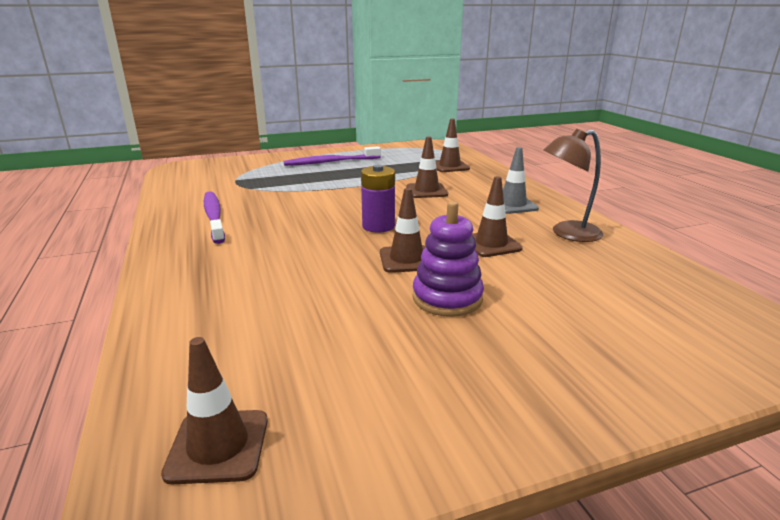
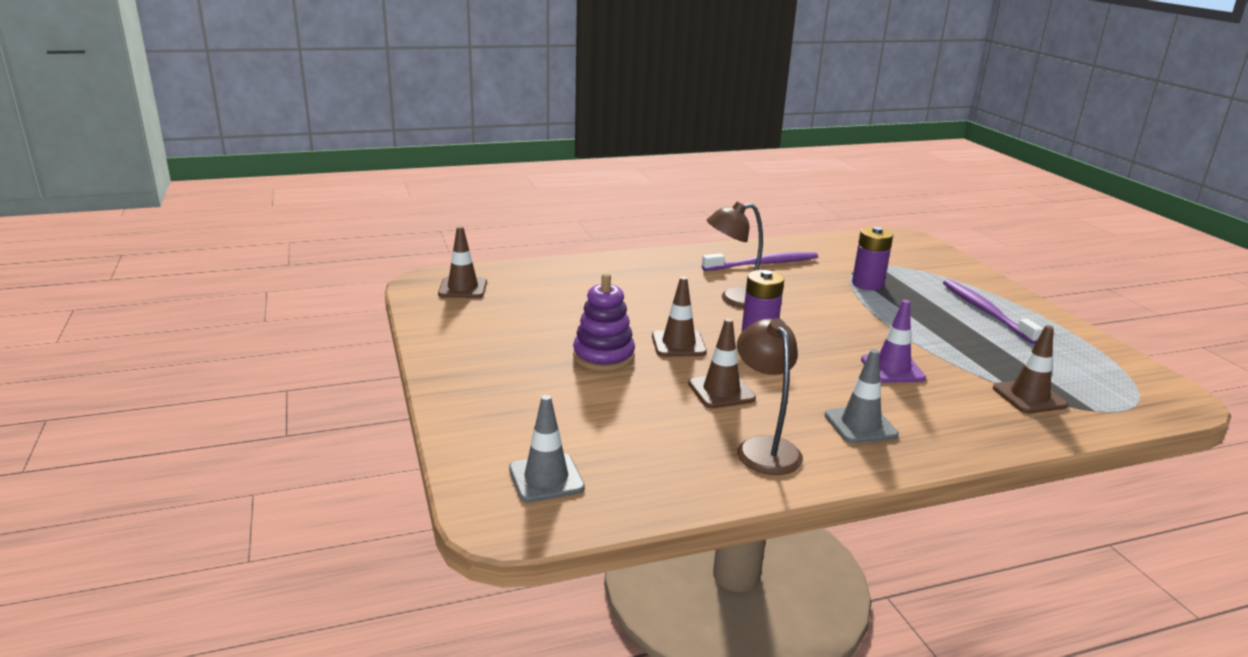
camera: 90 degrees right, 0 degrees up
(276, 185) = (867, 284): none -> purple battery
(300, 232) = (734, 299): none -> brown lamp
(426, 191) = (892, 369): brown traffic cone -> purple traffic cone
(704, 321) = (546, 478): none -> grey traffic cone

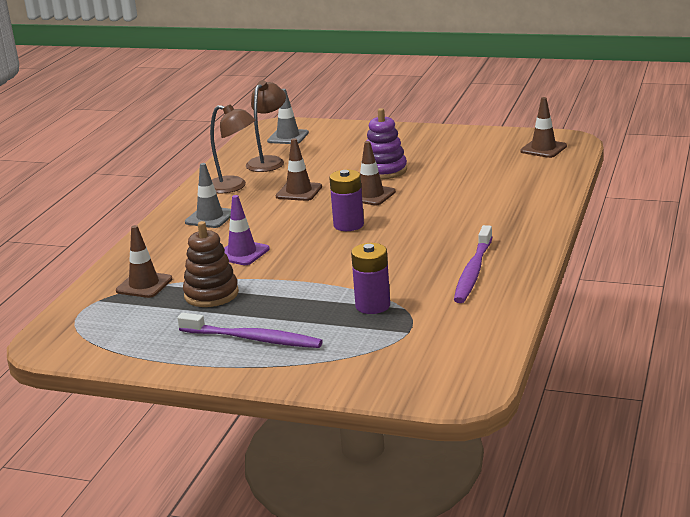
camera: 130 degrees right, 0 degrees up
(734, 299) = (415, 234): brown lamp -> brown lamp (269, 161)
(974, 354) = (211, 294): none -> brown stacking toy

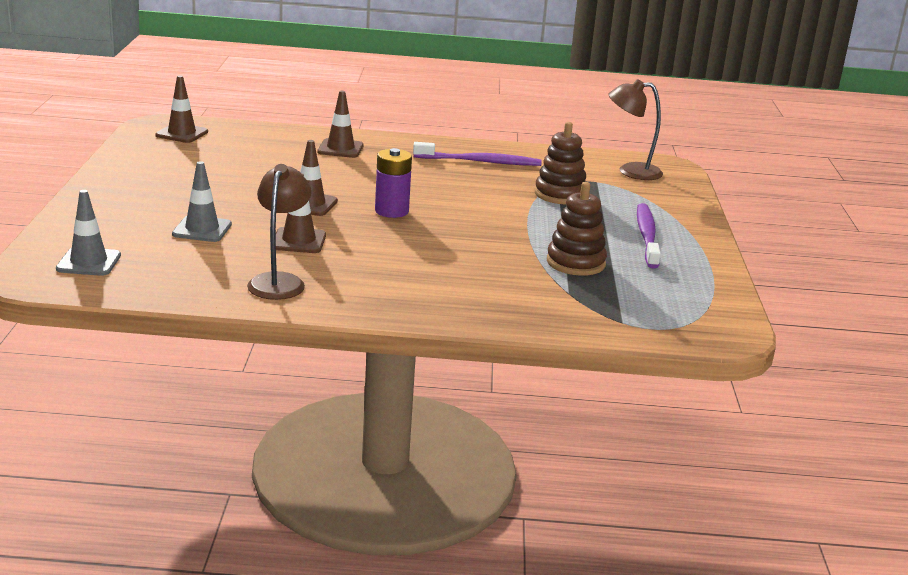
camera: 110 degrees left, 0 degrees up
(144, 285) = (574, 301): brown traffic cone -> brown traffic cone (340, 149)
(210, 218) = (383, 285): grey traffic cone -> grey traffic cone (202, 229)
(242, 253) = (476, 257): purple traffic cone -> none
(269, 161) = (188, 267): brown lamp -> brown lamp (630, 171)
(372, 306) = (560, 194): purple battery -> brown stacking toy
(384, 170) = (234, 200): purple stacking toy -> none

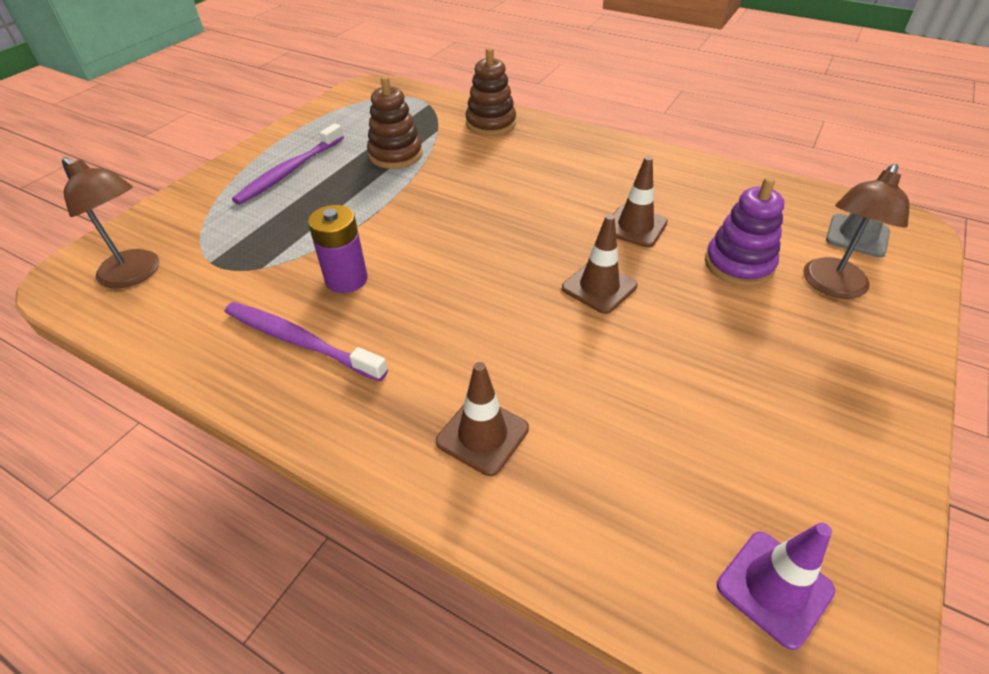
camera: 150 degrees left, 20 degrees up
(182, 134) = (774, 588): brown traffic cone -> purple traffic cone
(202, 229) = (738, 264): grey traffic cone -> purple stacking toy
(279, 281) = (670, 181): brown lamp -> brown lamp (831, 286)
(391, 211) = (508, 255): purple battery -> purple battery (346, 279)
(560, 194) = (287, 246): brown stacking toy -> brown stacking toy (490, 124)

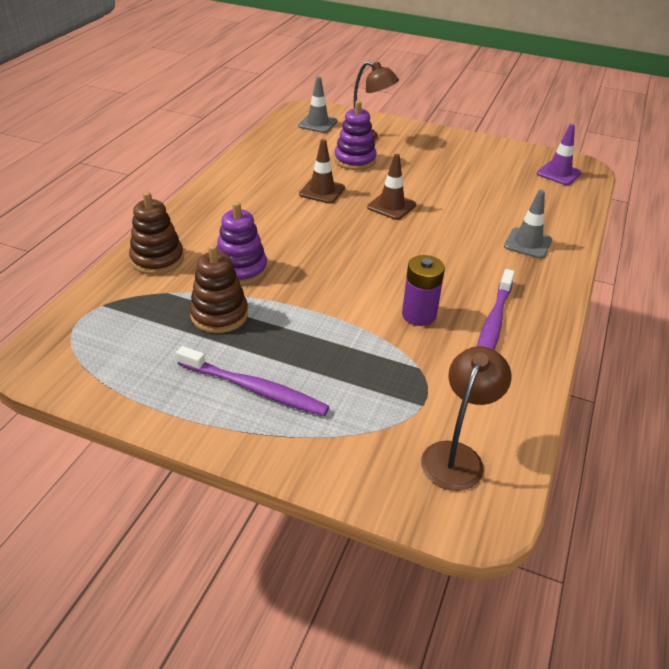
camera: 100 degrees left, 5 degrees down
(465, 166) = (241, 269): none -> purple stacking toy
(482, 435) = (527, 243): brown traffic cone -> grey traffic cone

